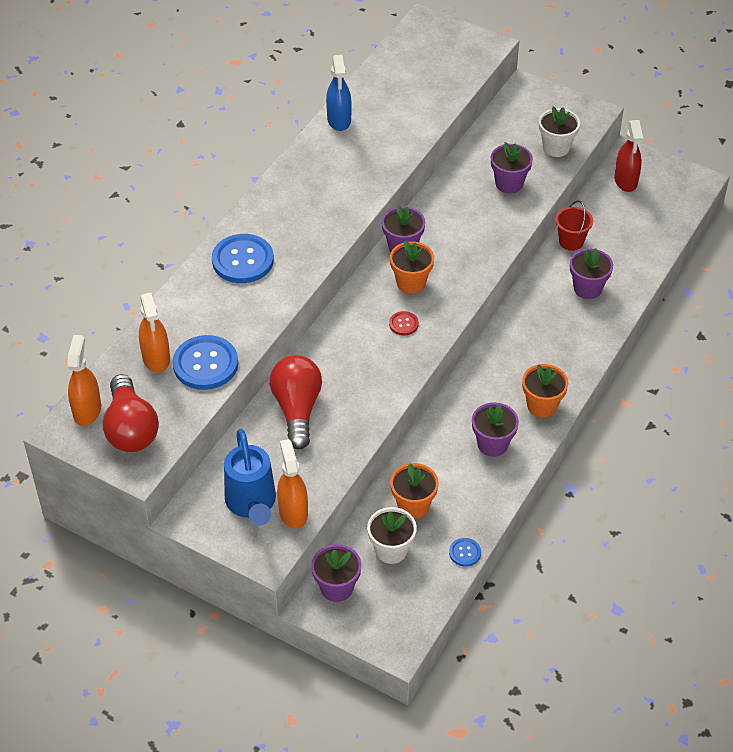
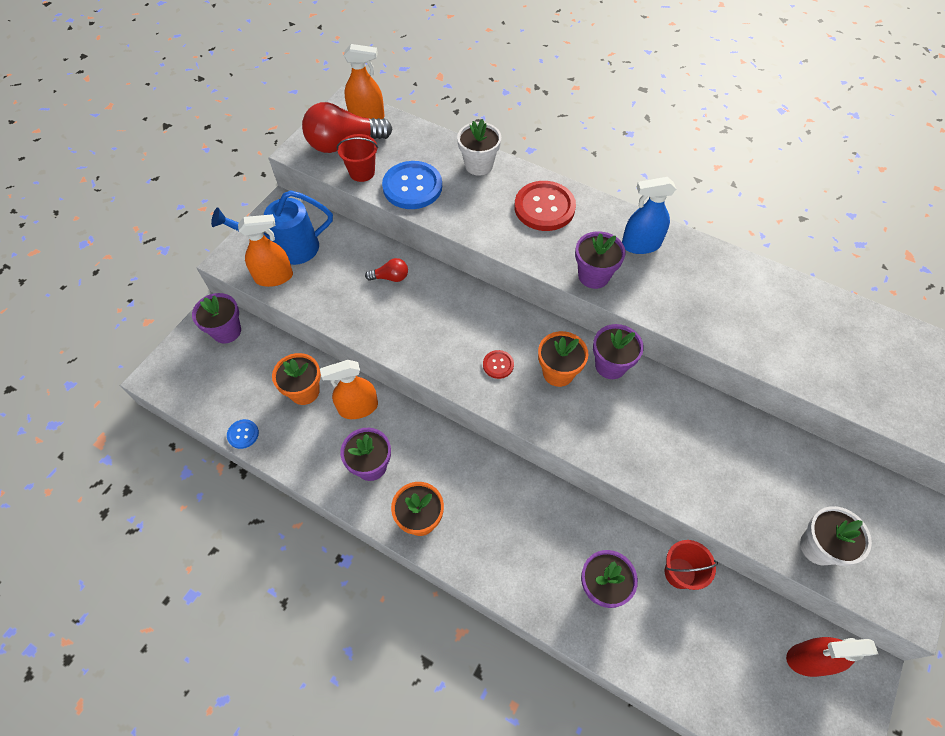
camera: 90 degrees right, 10 degrees up
(156, 358) = (421, 154): orange spray bottle -> orange spray bottle (358, 408)
(179, 409) = (362, 172): none -> red bucket
(243, 260) = (544, 207): blue button -> red button
(297, 409) = (390, 277): red light bulb -> red light bulb, size x0.48
(339, 120) = (771, 282): blue spray bottle -> blue spray bottle (640, 245)
(391, 550) = (257, 373): white flower pot -> white flower pot (479, 165)
(509, 183) = (735, 482): purple flower pot -> purple flower pot (593, 276)

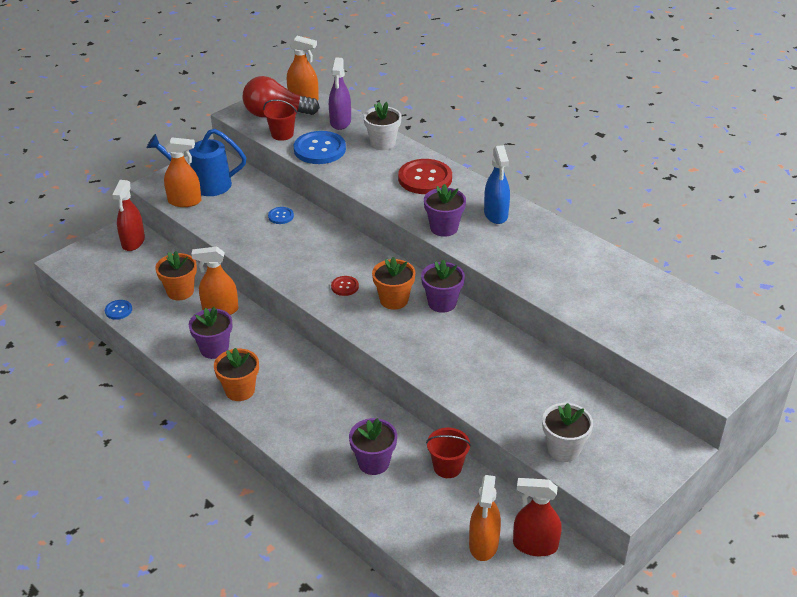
camera: 15 degrees right, 20 degrees down
(226, 331) = (133, 242): purple flower pot -> red spray bottle
(390, 277) = (281, 216): red light bulb -> blue button
(420, 143) = (340, 122): none -> purple spray bottle
(640, 245) = (496, 214): blue spray bottle -> blue spray bottle turned 105 degrees counterclockwise
(757, 673) = (483, 544): none -> orange spray bottle

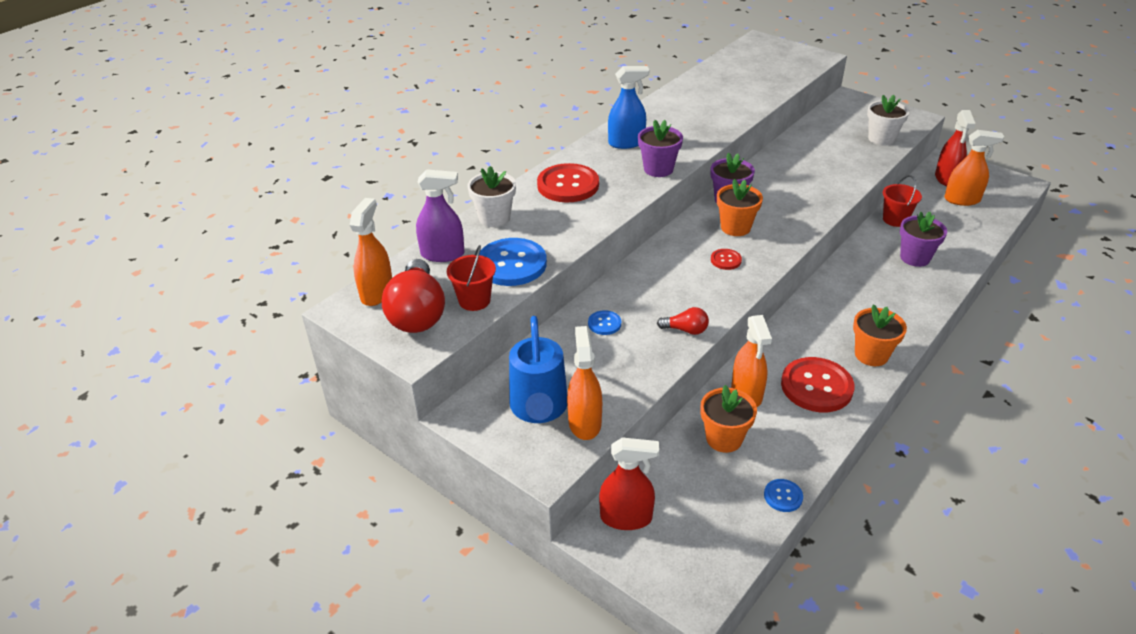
camera: 95 degrees left, 0 degrees up
(214, 349) = (816, 386): purple flower pot -> red button
(260, 253) = (685, 330): none -> red light bulb

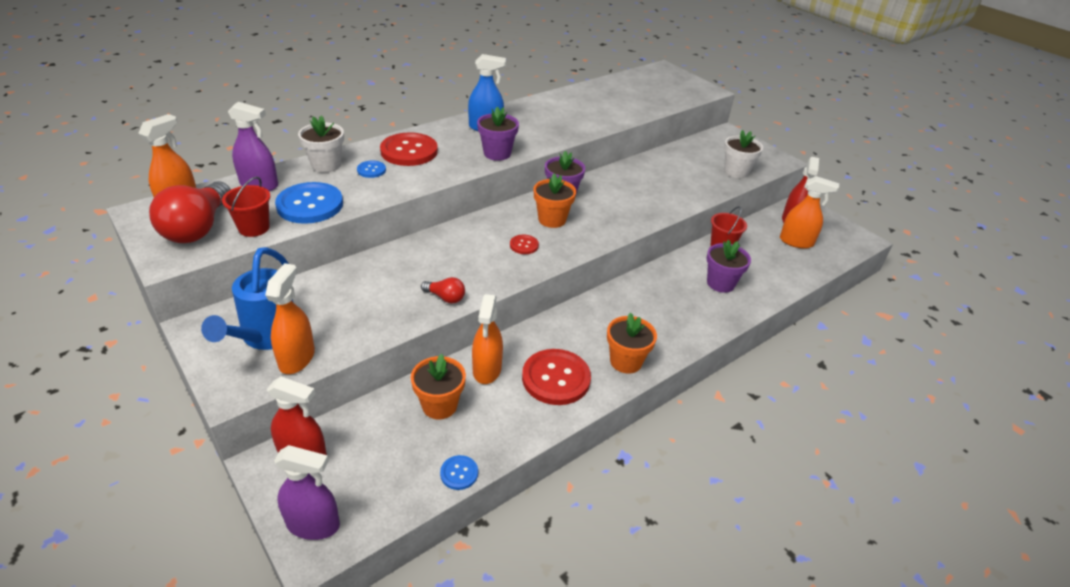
camera: 10 degrees right, 0 degrees up
(604, 323) = (378, 276): blue button -> blue button (371, 170)
(679, 576) = (313, 524): none -> purple spray bottle

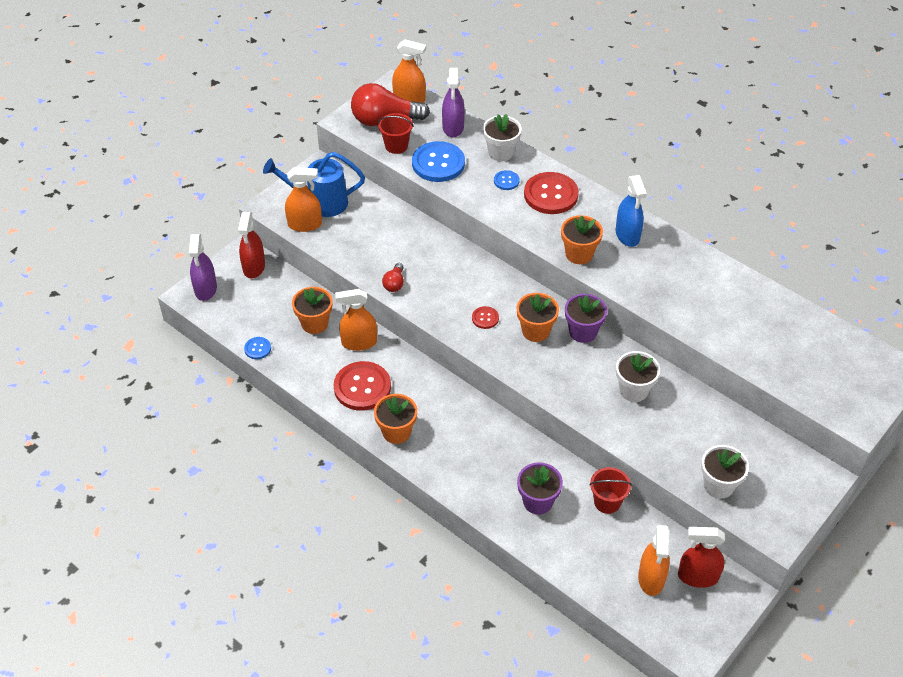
camera: 80 degrees right, 10 degrees up
(497, 153) = (579, 254): purple flower pot -> orange flower pot
(635, 186) = (633, 390): none -> white flower pot

